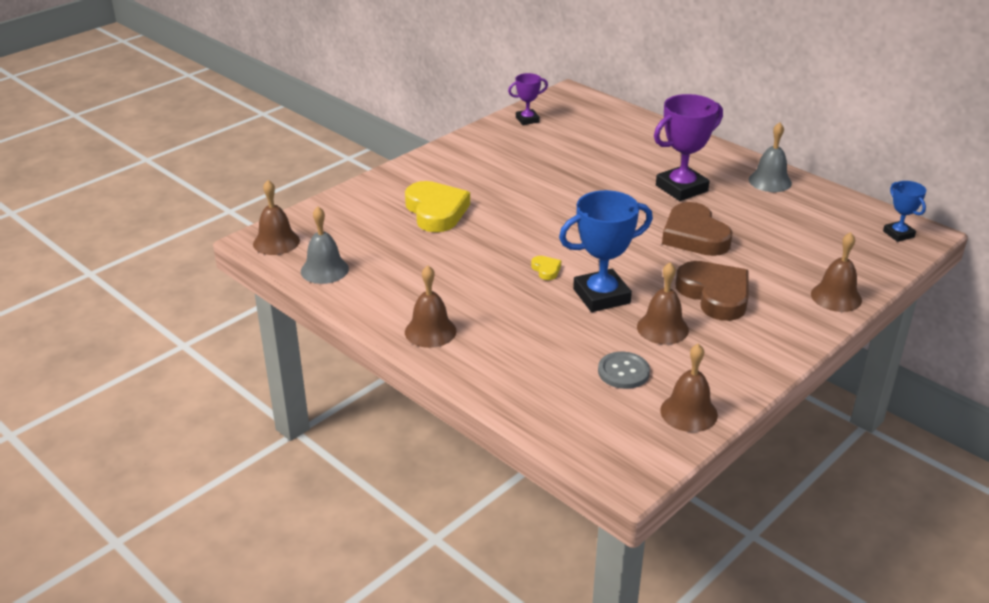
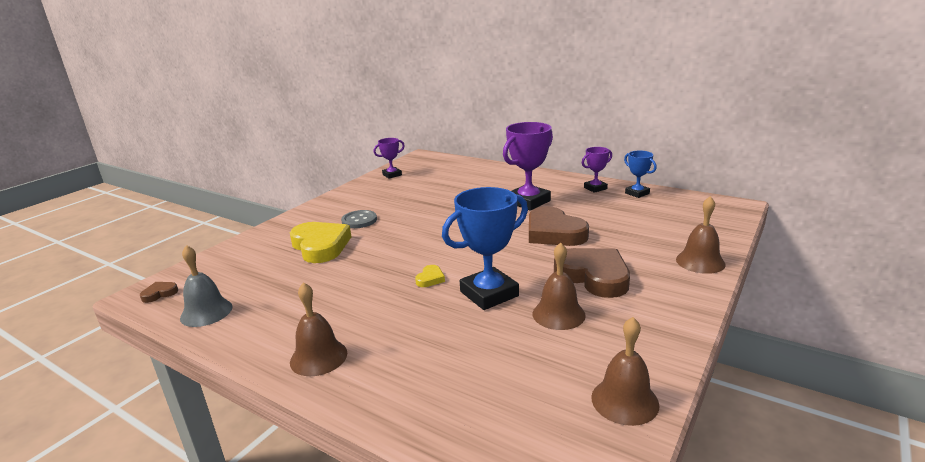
camera: 10 degrees left, 10 degrees down
(276, 242) = (159, 294): brown bell -> brown heart
(546, 270) = (430, 279): yellow heart -> yellow heart turned 60 degrees clockwise
(623, 372) = (536, 366): grey button -> grey button (359, 220)
(770, 181) = (595, 188): grey bell -> purple trophy
(898, 234) = (716, 208): blue trophy -> blue trophy (637, 193)

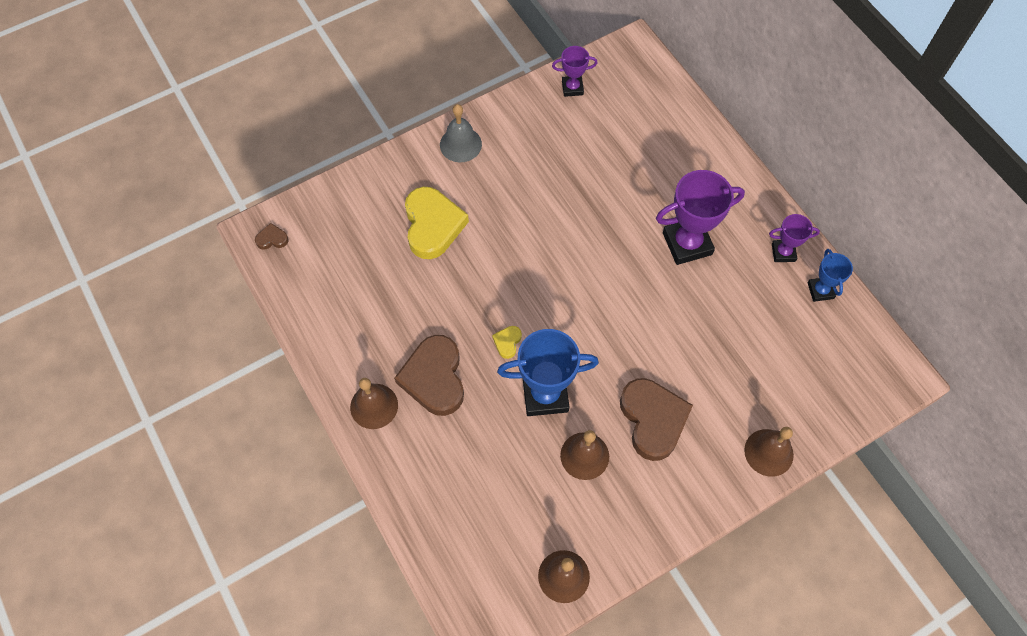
camera: 25 degrees right, 40 degrees up
(206, 312) = (305, 292): grey bell -> grey bell (460, 144)
(359, 220) = (489, 189): grey button -> none
(430, 279) = (507, 342): yellow heart -> yellow heart turned 150 degrees clockwise
(554, 233) = (669, 324): brown heart -> brown heart (434, 378)

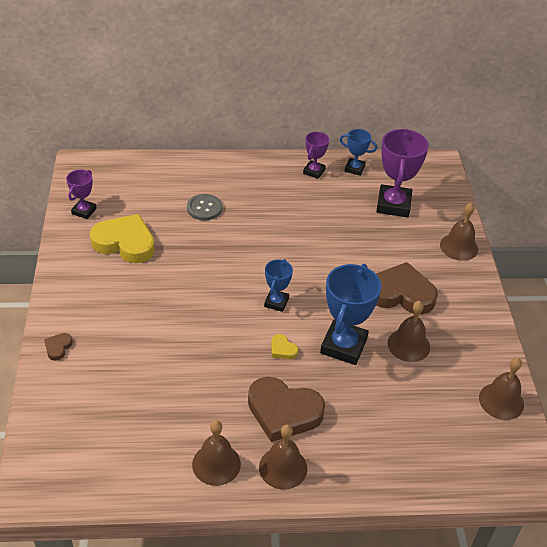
camera: 65 degrees left, 20 degrees down
(272, 239) = (50, 480): brown heart -> brown heart (58, 347)
(350, 351) = (216, 464): none -> brown bell
(433, 225) = (136, 351): yellow heart -> yellow heart (125, 243)
(460, 144) = (73, 299): grey bell -> none
(563, 308) = (276, 302): none -> blue trophy
(649, 181) = (204, 208): none -> grey button
(687, 244) = (271, 212): purple trophy -> purple trophy (393, 205)

